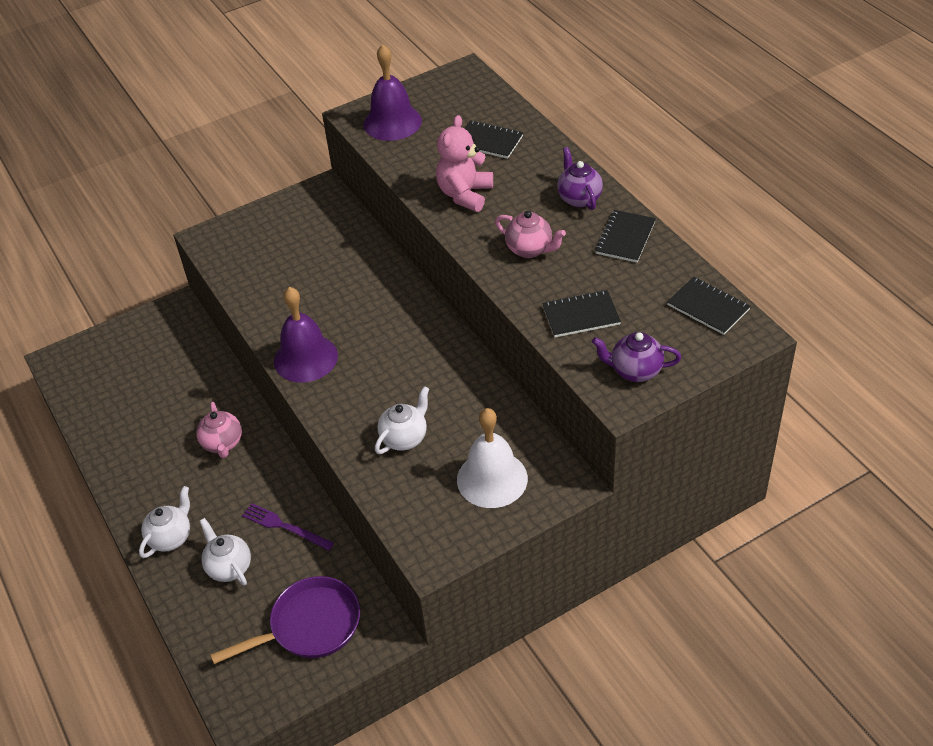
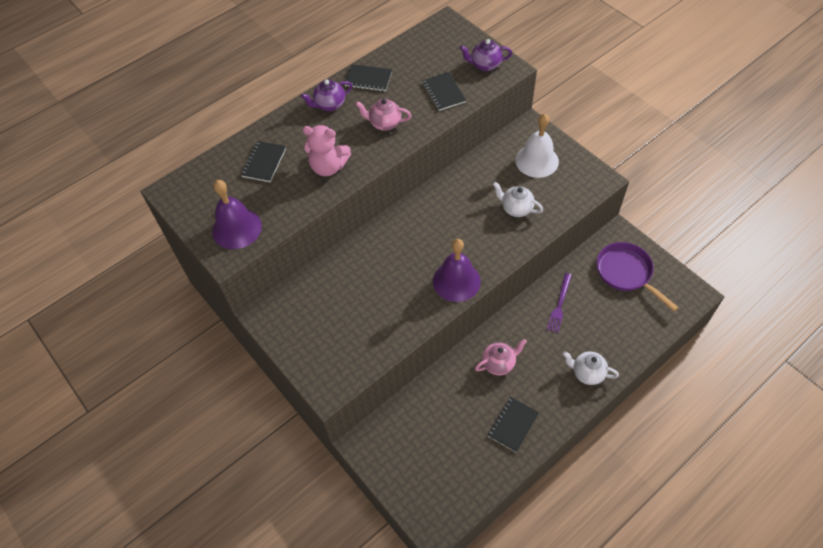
camera: 100 degrees left, 10 degrees up
(229, 567) = (599, 329): white teapot -> none
(530, 249) = (384, 124): pink teapot -> pink teapot turned 105 degrees counterclockwise
(635, 371) = (485, 65): purple teapot -> purple teapot turned 90 degrees clockwise
(708, 307) = (427, 39): black notebook -> black notebook (513, 425)

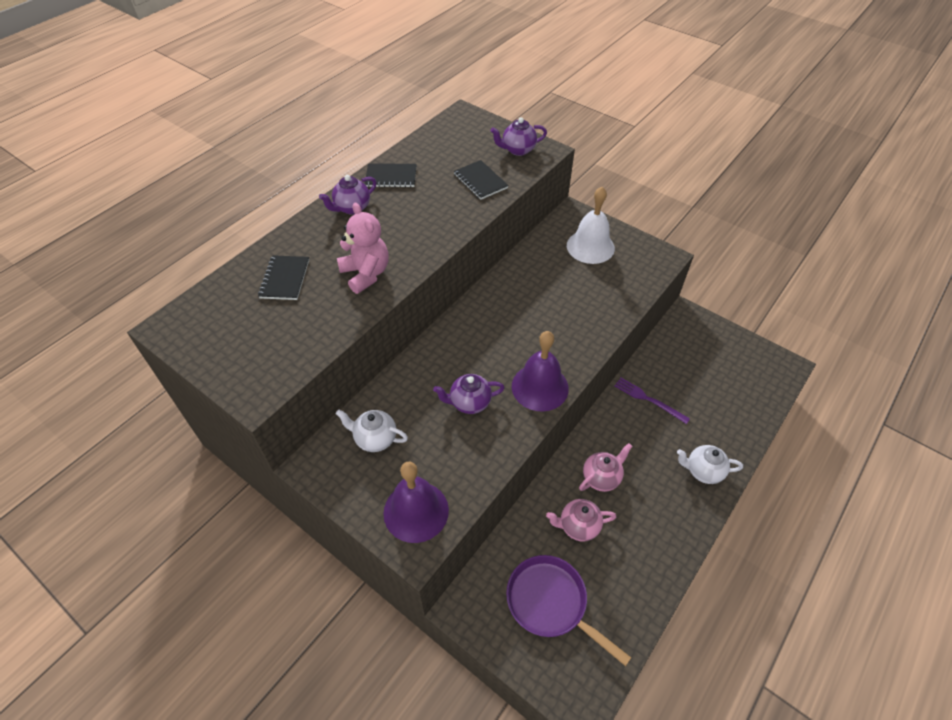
camera: 15 degrees left, 5 degrees down
(237, 228) = (264, 359): purple bell -> purple bell (416, 511)
(328, 167) = (366, 274): pink teddy bear -> pink teddy bear turned 120 degrees counterclockwise
(384, 124) = (422, 220): pink teapot -> pink teapot (578, 526)
(396, 285) = (469, 403): none -> purple teapot
(513, 425) = (639, 548): black notebook -> none
(516, 209) = (583, 298): white teapot -> white teapot (375, 439)
(559, 305) = (648, 400): purple fork -> purple fork turned 120 degrees clockwise
(626, 273) = (708, 355): purple pan -> purple pan (551, 603)

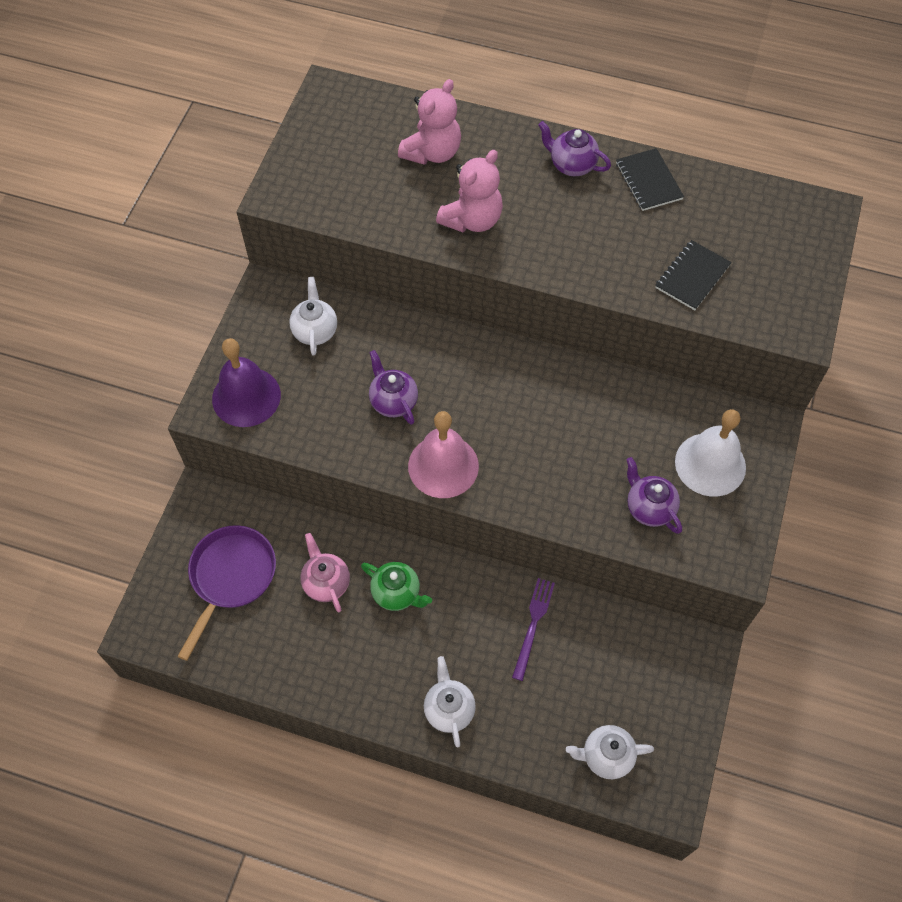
camera: 70 degrees right, 10 degrees up
(285, 279) = (432, 152): black notebook -> pink teddy bear
(518, 150) = (783, 299): purple teapot -> purple teapot (649, 508)
(540, 387) = (443, 466): purple bell -> pink bell
(601, 478) = (397, 593): pink teapot -> green teapot
(751, 389) = (606, 756): none -> white teapot

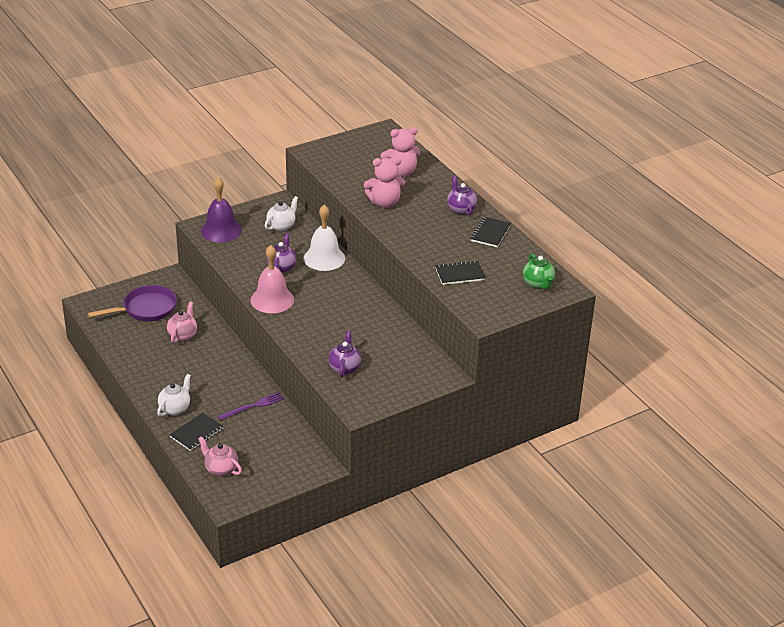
camera: 40 degrees right, 25 degrees down
(397, 593) = (208, 358): green teapot -> green teapot (538, 284)
(516, 725) = (196, 433): none -> black notebook
(606, 756) = (221, 469): white teapot -> pink teapot
(710, 464) = (397, 371): white bell -> white bell (324, 258)

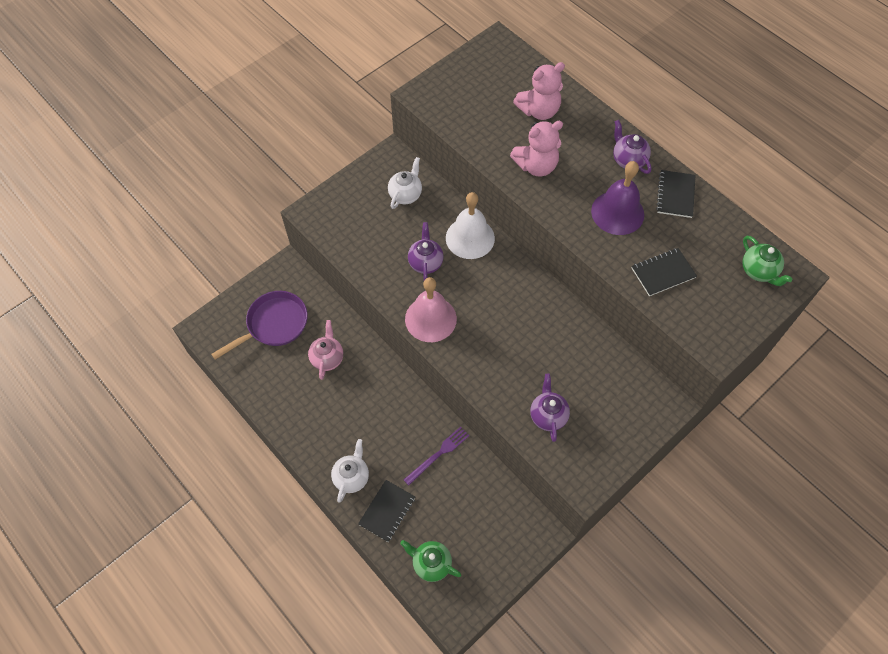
camera: 10 degrees left, 25 degrees up
(221, 230) = (338, 215): purple bell -> purple bell (617, 212)
(221, 469) = (431, 563): pink teapot -> green teapot

